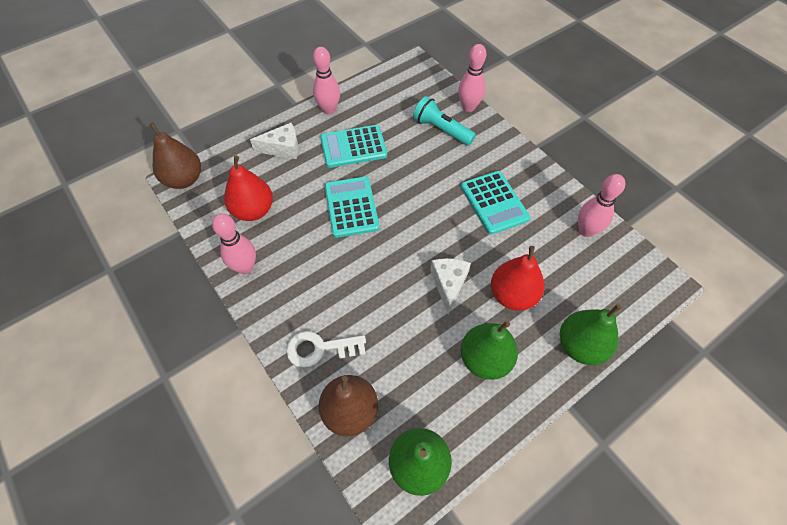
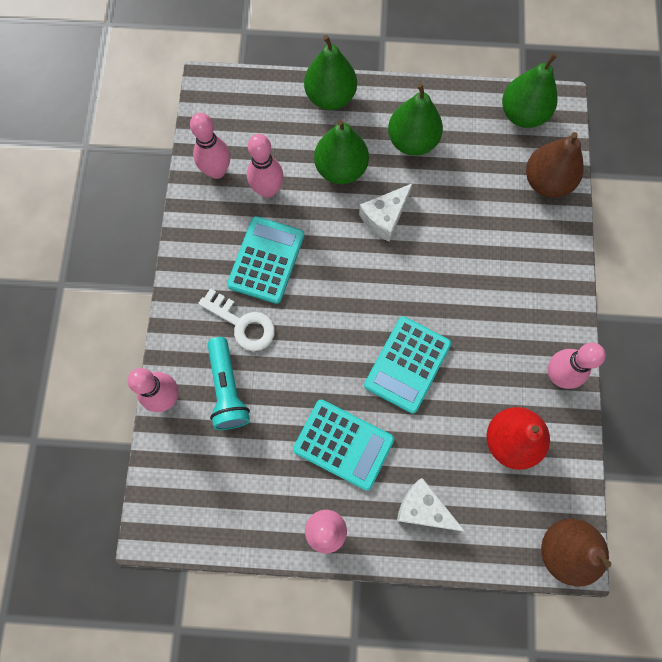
camera: 140 degrees left, 15 degrees up
(319, 349) = (538, 245): white key -> white key (243, 324)
(512, 295) = (341, 169): red pear -> green pear
(542, 243) = (268, 190): none -> pink bowling pin

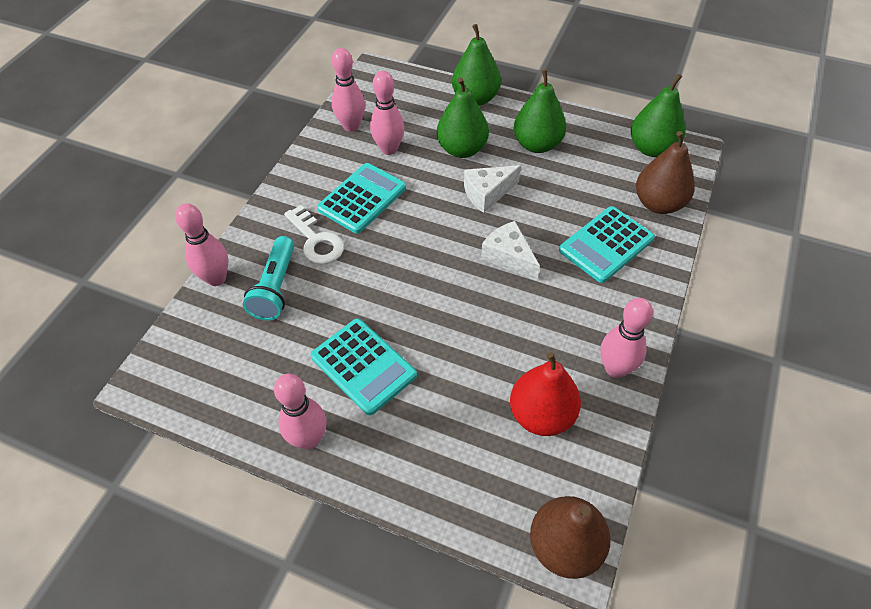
camera: 20 degrees right, 20 degrees down
(407, 364) = (459, 315): turquoise calculator -> turquoise calculator (606, 245)
(423, 509) = (420, 451): white cheese -> white cheese (509, 257)

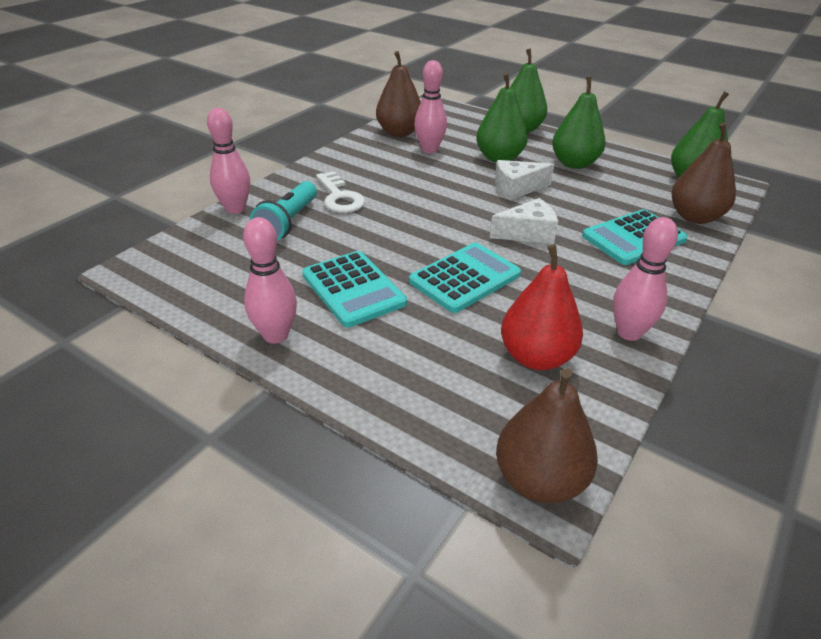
camera: 10 degrees right, 15 degrees down
(351, 126) = (399, 132): pink bowling pin -> brown pear
(362, 198) = (393, 176): turquoise calculator -> turquoise calculator (465, 278)
(509, 257) = (528, 233): white cheese -> white cheese turned 105 degrees clockwise

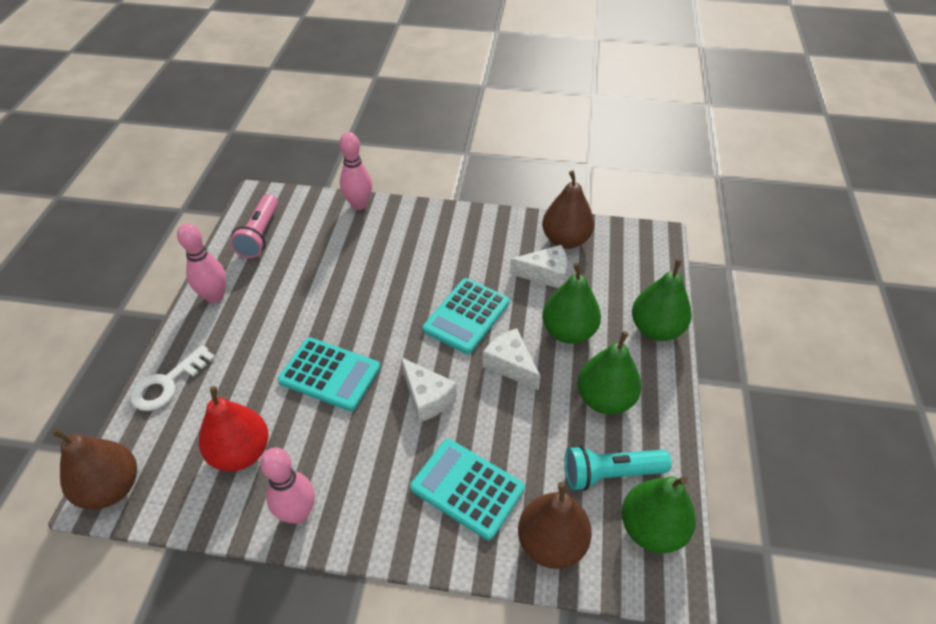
camera: 65 degrees right, 10 degrees up
(204, 281) = (260, 235): none -> pink flashlight
(288, 222) = (356, 240): turquoise flashlight -> turquoise flashlight (610, 474)
(340, 197) = (412, 252): white key -> white key (167, 384)
(353, 289) = (284, 313): turquoise calculator -> turquoise calculator (466, 316)
(429, 150) = (545, 274): pink bowling pin -> white cheese

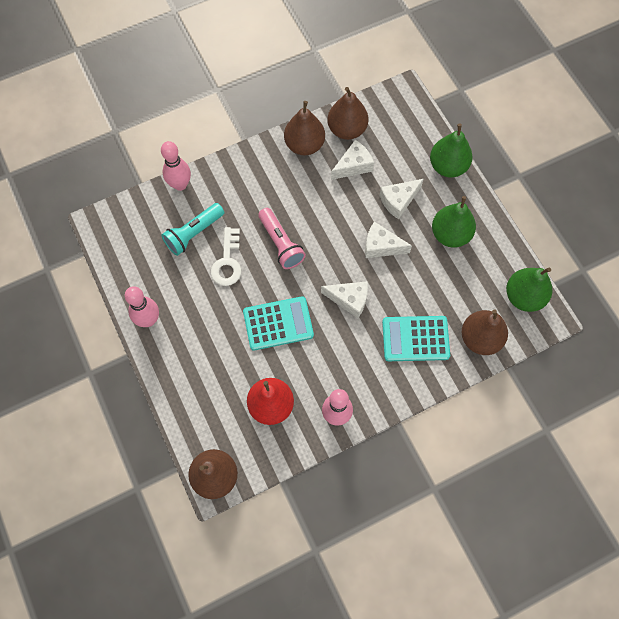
camera: 35 degrees left, 20 degrees up
(167, 384) = (181, 397): white key -> white key (227, 262)
(260, 235) = (132, 254): pink flashlight -> pink flashlight (281, 244)
(466, 316) = (328, 229): turquoise calculator -> none
(509, 232) = (304, 145): none -> brown pear
(568, 332) = (398, 201): green pear -> white cheese
(610, 474) = (483, 279): turquoise flashlight -> turquoise flashlight (194, 234)

